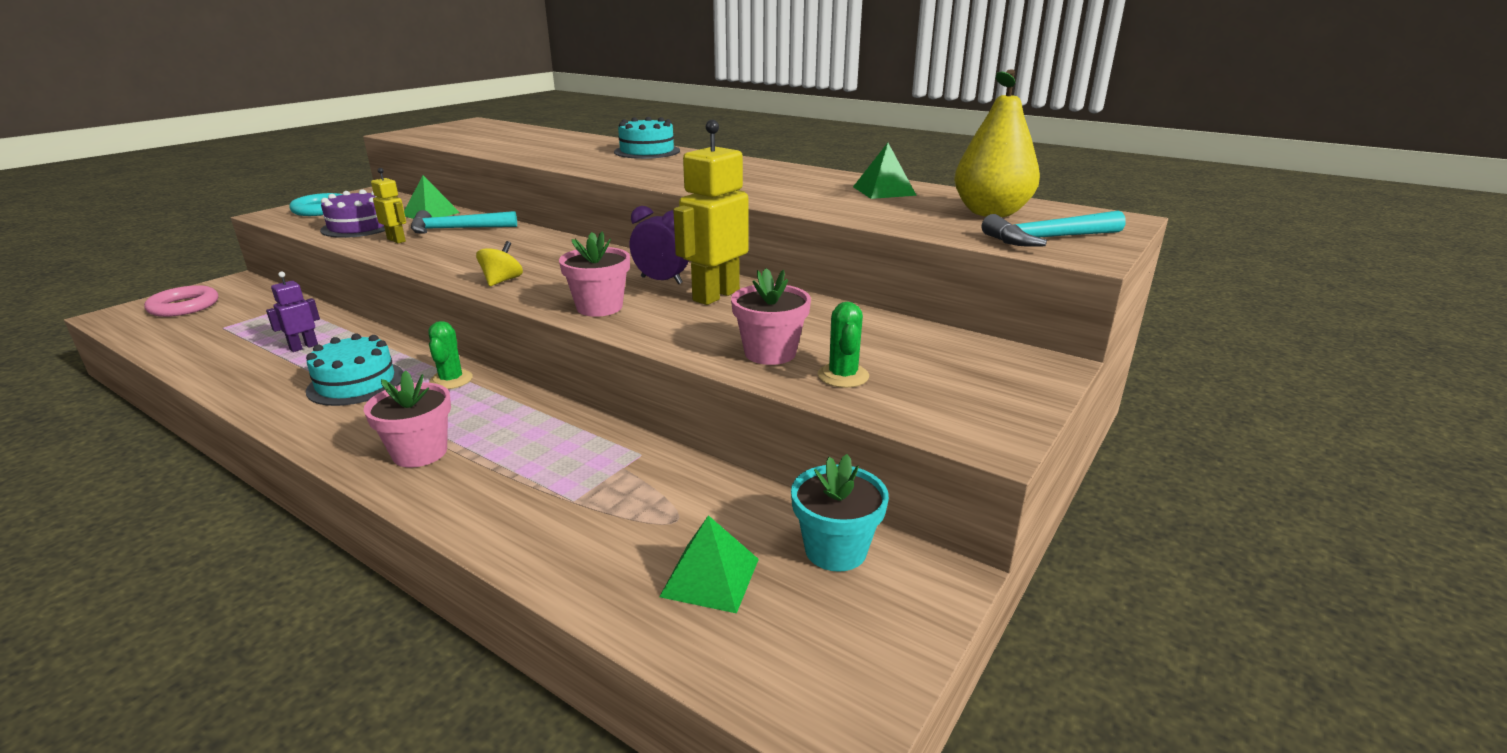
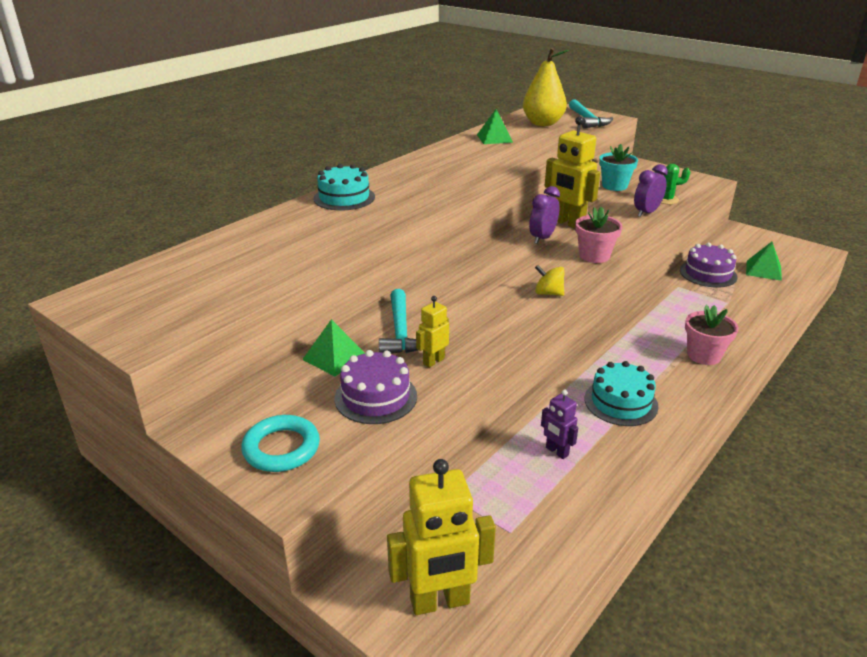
camera: 85 degrees left, 5 degrees up
(184, 306) = (440, 602): pink ring -> yellow robot
(451, 380) = (606, 359): green cactus -> none
(691, 494) = (708, 273): none -> purple cake
(770, 353) = (646, 212): pink flower pot -> purple clock
(835, 550) = (732, 246): turquoise flower pot -> turquoise flower pot (614, 186)

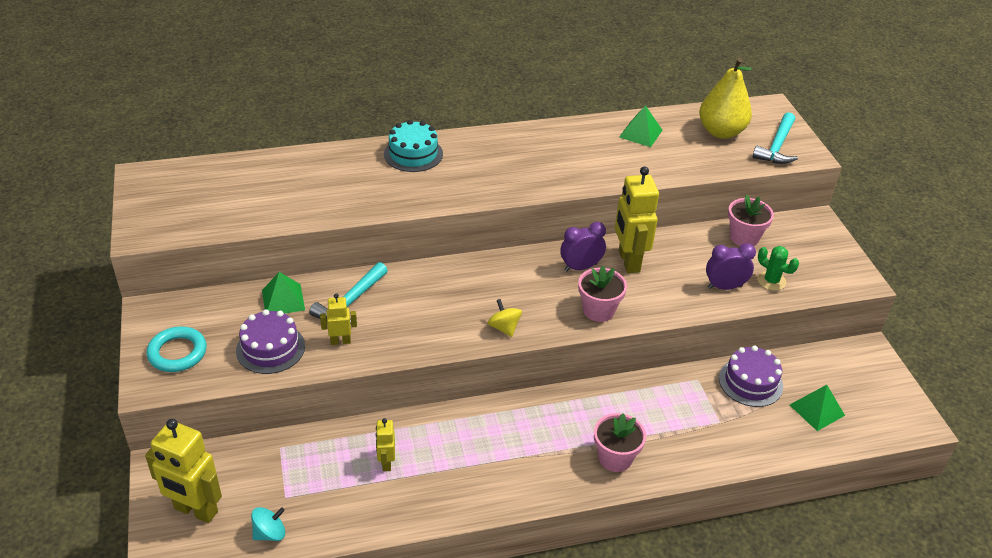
camera: 35 degrees right, 10 degrees up
(539, 571) = (270, 533): none -> turquoise spinning top
(556, 451) = (386, 463): purple robot -> yellow robot
(614, 186) = (744, 237): turquoise flower pot -> pink flower pot
(621, 402) = (485, 455): turquoise cake -> none

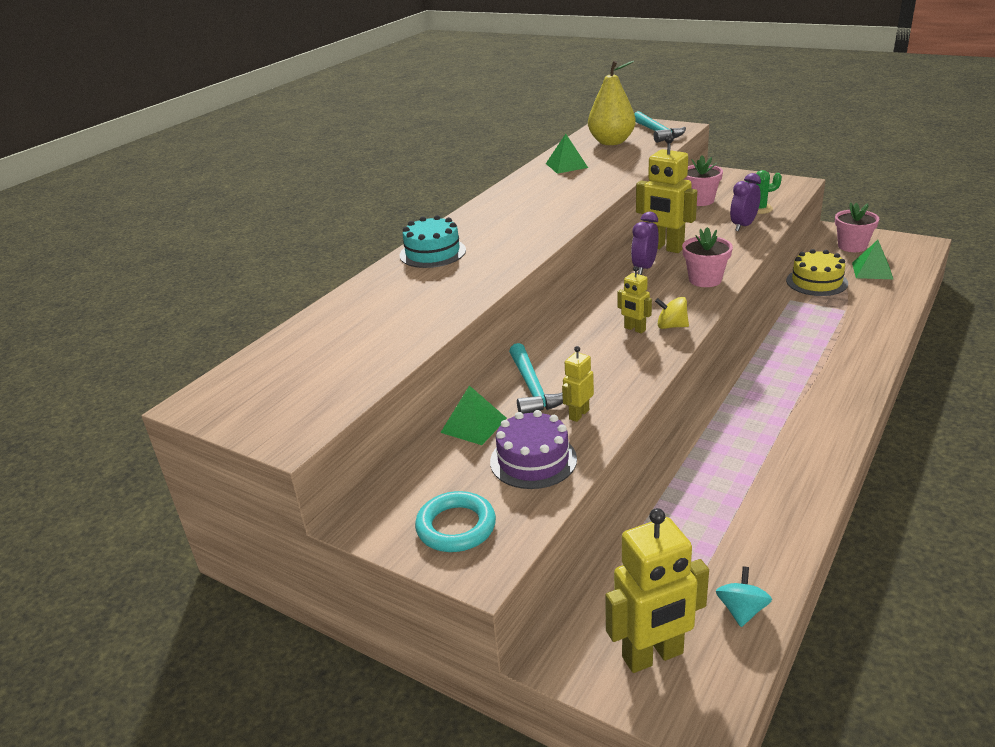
camera: 40 degrees left, 10 degrees down
(386, 463) = (720, 489): yellow robot -> yellow robot (634, 329)
(615, 458) = (838, 368): pink flower pot -> pink flower pot (852, 246)
(750, 382) = (816, 282): purple cake -> yellow cake

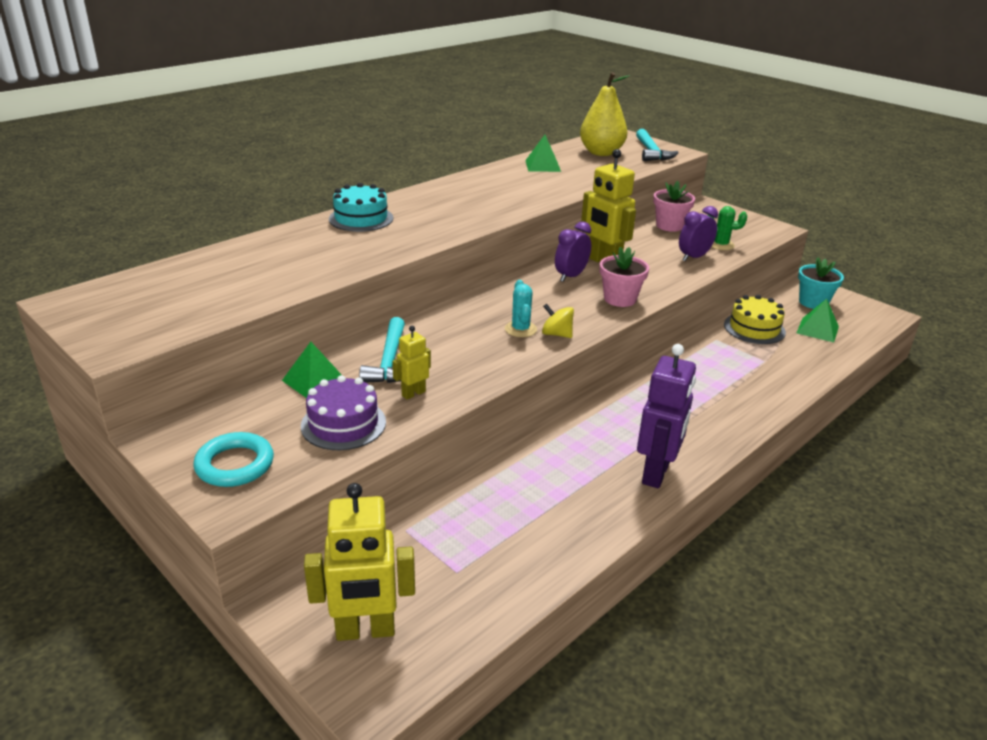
camera: 10 degrees right, 0 degrees up
(634, 329) = (520, 329): yellow robot -> turquoise cactus
(741, 610) = (474, 612): turquoise spinning top -> none
(819, 437) = (656, 473): none -> purple robot
(852, 246) = (813, 302): pink flower pot -> turquoise flower pot

